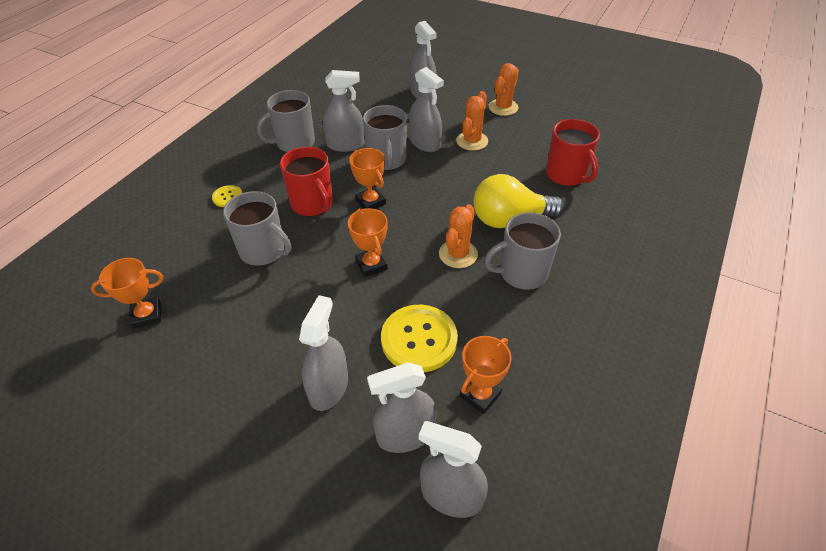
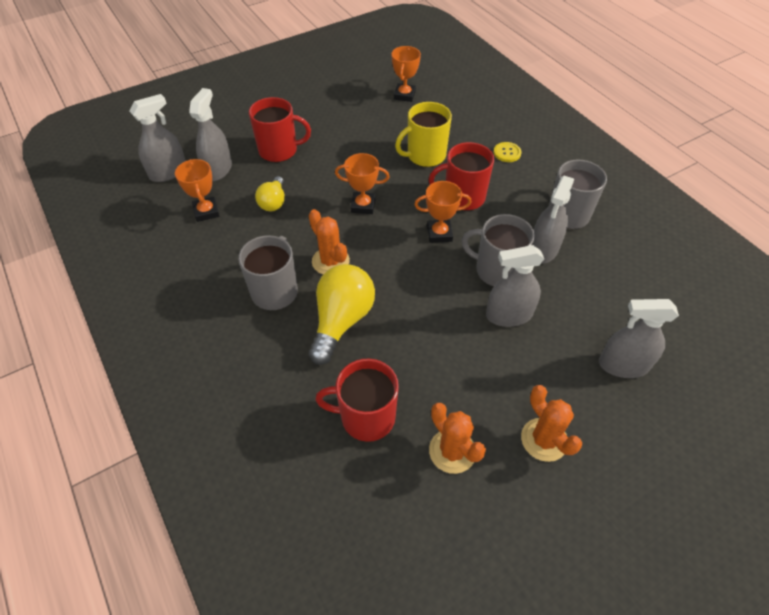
camera: 120 degrees right, 5 degrees up
(264, 251) = (425, 155): grey mug -> yellow mug
(328, 387) = (279, 150): grey spray bottle -> red mug
(419, 339) = (273, 202): yellow button -> yellow light bulb
(472, 141) = (487, 361): orange cactus -> orange cactus (452, 451)

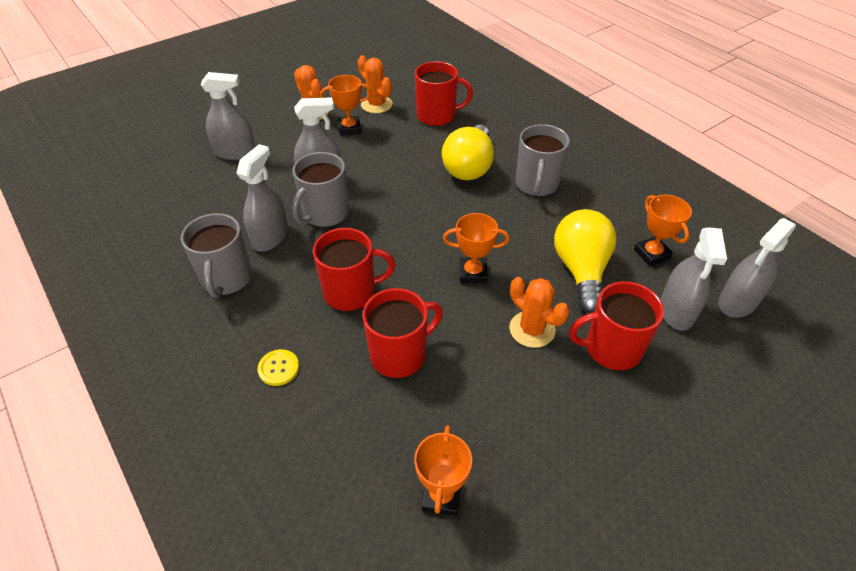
camera: 175 degrees right, 5 degrees down
(273, 202) = (581, 270): yellow light bulb -> yellow light bulb, size x1.74
(330, 261) = (493, 212): orange cactus -> orange cactus (532, 329)
(425, 155) = (400, 354): yellow mug -> red mug
(439, 234) = (382, 246): orange trophy -> orange trophy (349, 128)
(496, 270) = (325, 214): grey mug -> grey mug turned 105 degrees clockwise

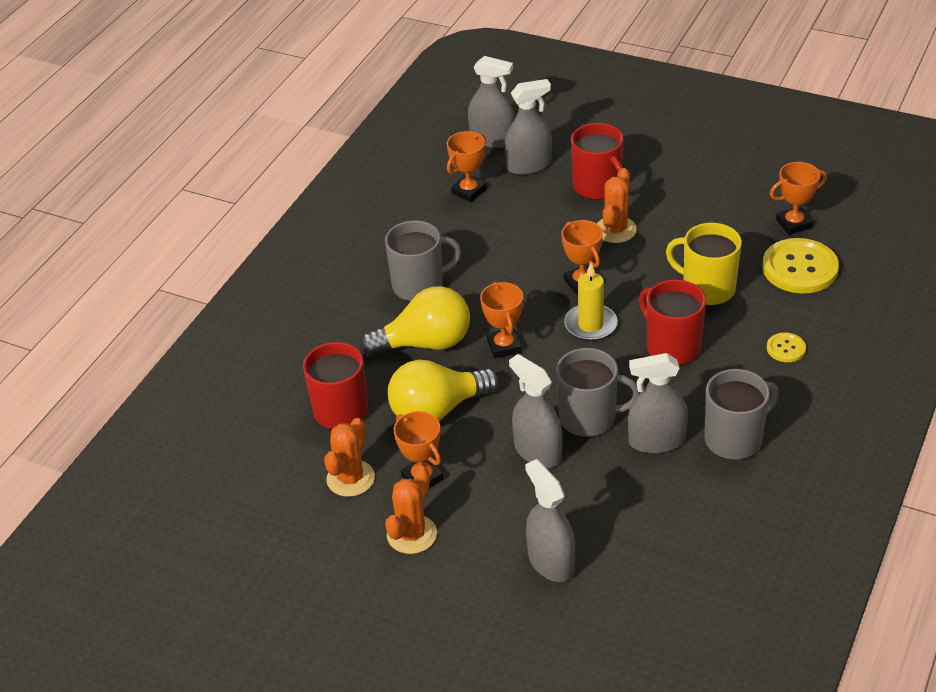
camera: 115 degrees left, 5 degrees down
(368, 452) = (800, 268): none -> yellow button
(400, 354) = (707, 288): red mug -> yellow mug
(418, 256) = (590, 325): none -> yellow candle
(434, 201) = (504, 346): none -> orange trophy
(581, 270) = (524, 223): yellow light bulb -> yellow light bulb (437, 410)

